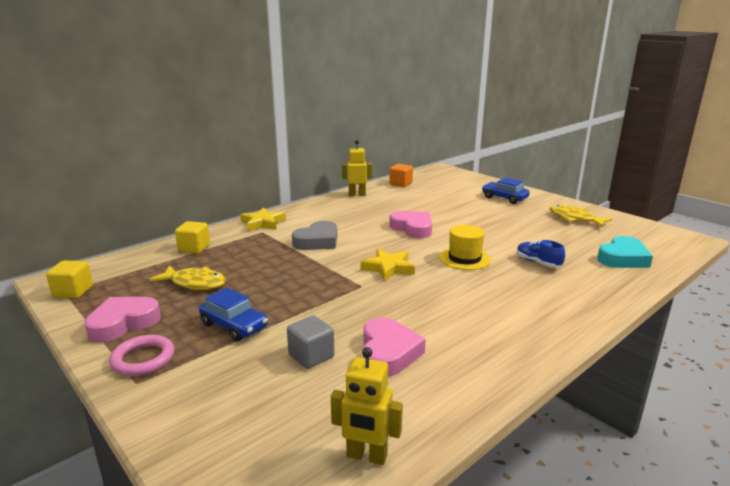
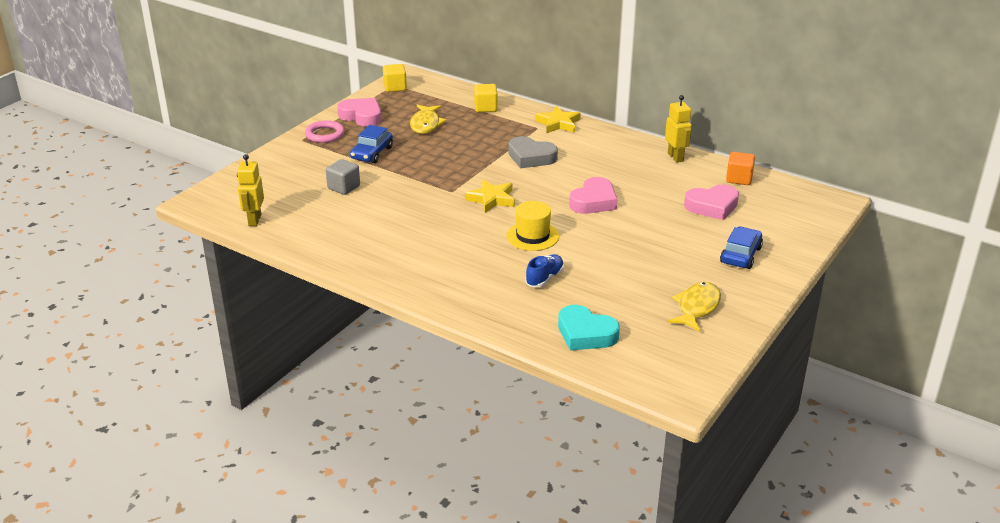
camera: 75 degrees right, 10 degrees up
(388, 352) = (356, 215): pink heart -> pink heart (712, 206)

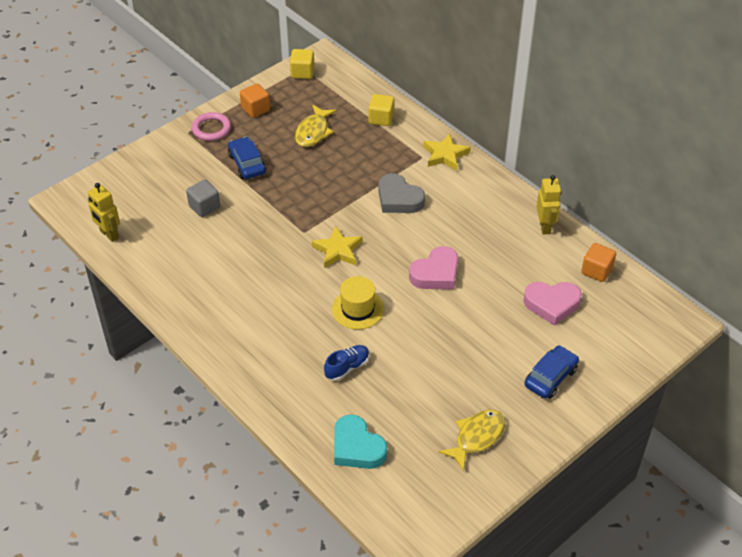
camera: 15 degrees right, 15 degrees up
(254, 220) = (109, 234): yellow robot -> yellow robot turned 60 degrees counterclockwise
(362, 116) = (255, 109): pink heart -> orange cube
(372, 153) = (247, 164): blue car -> blue car turned 120 degrees clockwise

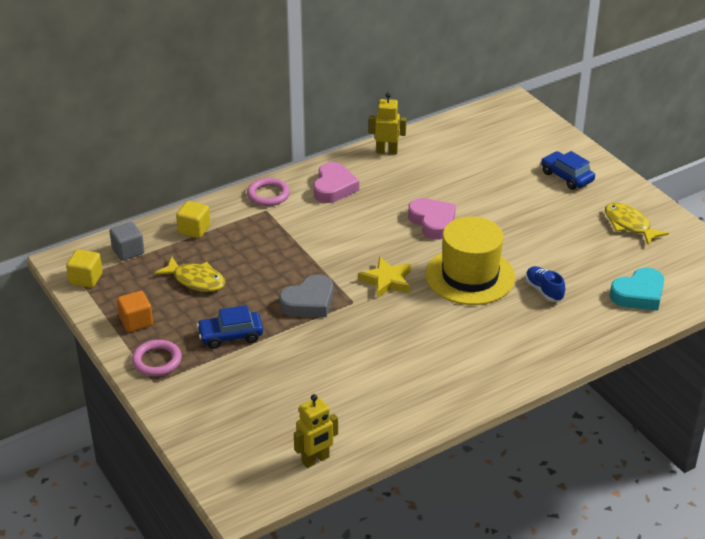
camera: 80 degrees left, 10 degrees down
(204, 207) = (292, 375): grey cube -> grey cube (128, 251)
(357, 309) = (470, 276): yellow hat -> yellow hat, size x1.67
(398, 199) = (323, 232): grey heart -> grey heart (309, 302)
(445, 155) = (268, 195): yellow star -> pink ring
(552, 304) = (483, 163): pink heart -> pink heart (334, 187)
(596, 271) = (448, 133): orange cube -> none

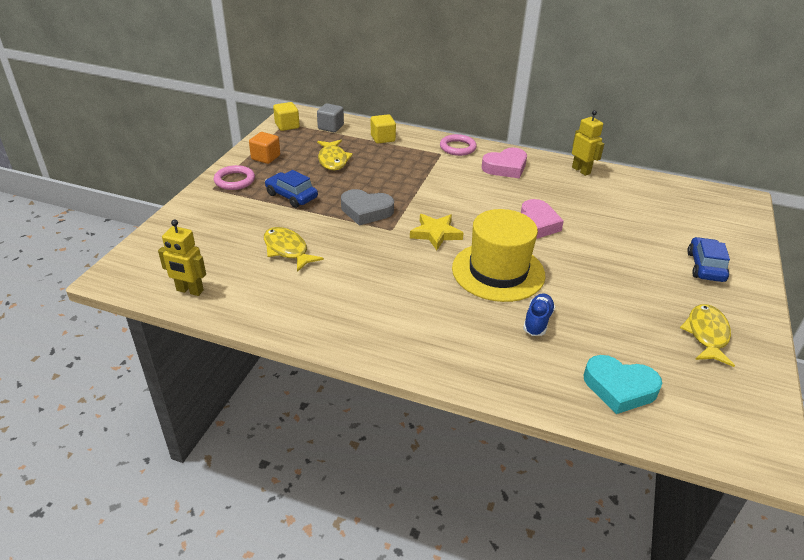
camera: 50 degrees right, 0 degrees up
(317, 376) = (287, 250): none -> yellow fish

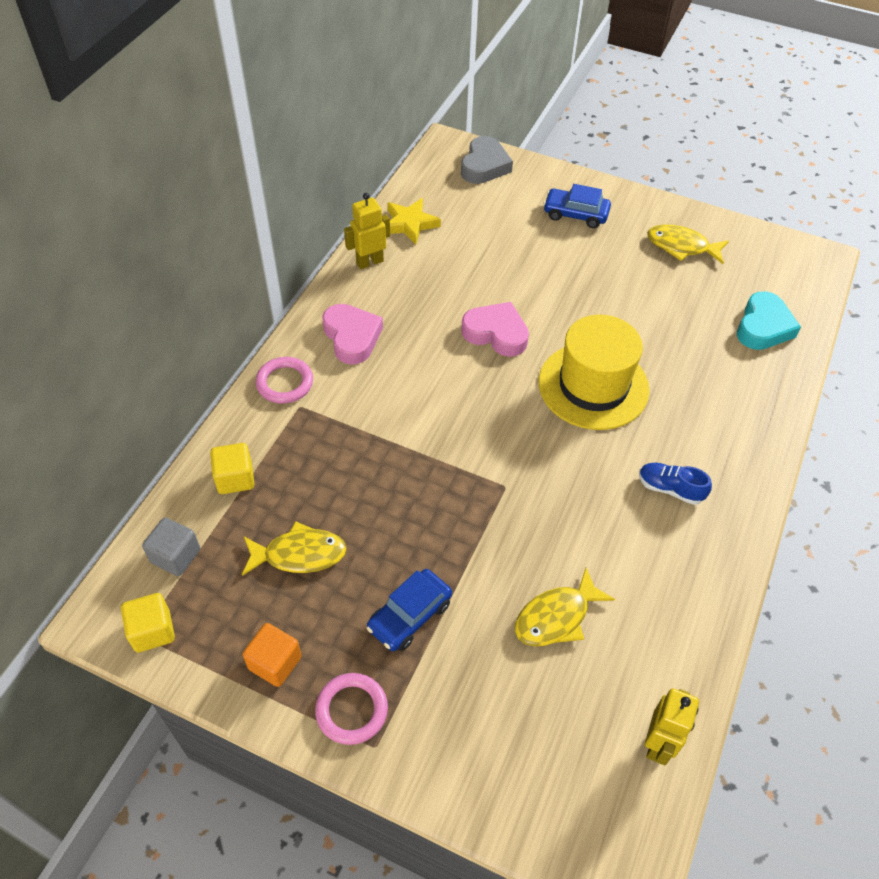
camera: 85 degrees left, 15 degrees up
(366, 211) = (458, 514): grey heart -> grey heart (484, 166)
(436, 234) = (516, 437): yellow star -> yellow star (409, 224)
(537, 321) = (678, 367): blue shoe -> blue shoe (670, 489)

